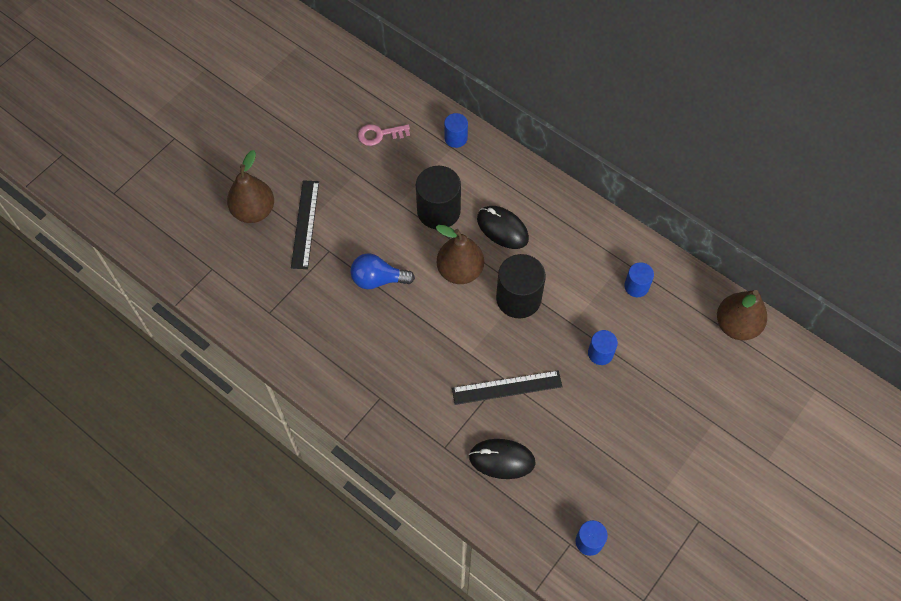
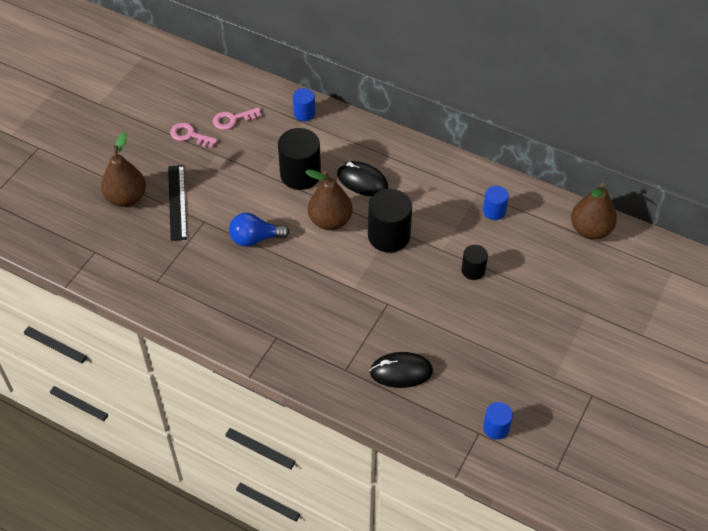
camera: 10 degrees left, 10 degrees down
(331, 147) = (190, 135): none -> pink key
(507, 387) = (393, 311): black ruler -> none
(600, 353) = (473, 270): blue cylinder -> black cylinder

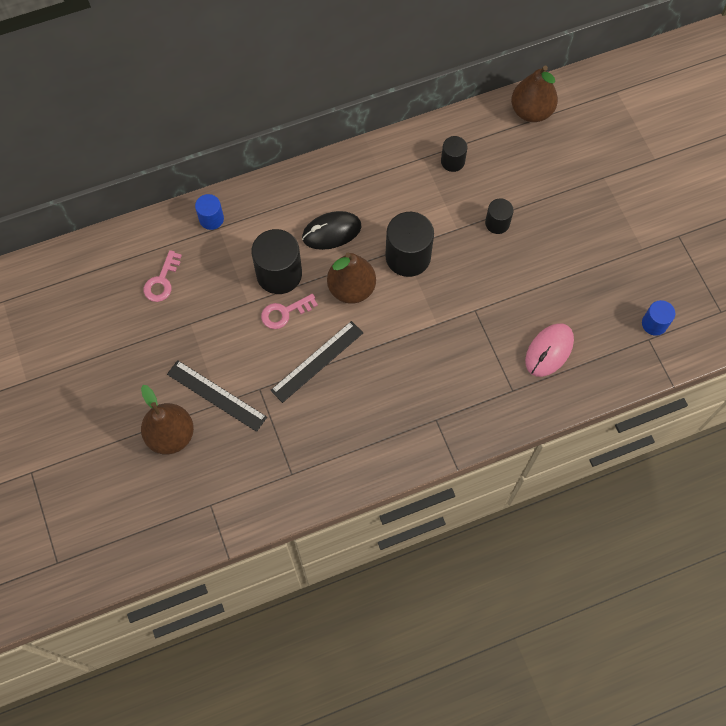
camera: 50 degrees left, 15 degrees up
(190, 135) = (146, 330): pink key -> pink key (284, 312)
(255, 239) = (317, 361): blue light bulb -> black ruler
(401, 372) = (549, 351): black mouse -> pink mouse
(494, 211) = (452, 161): blue cylinder -> black cylinder

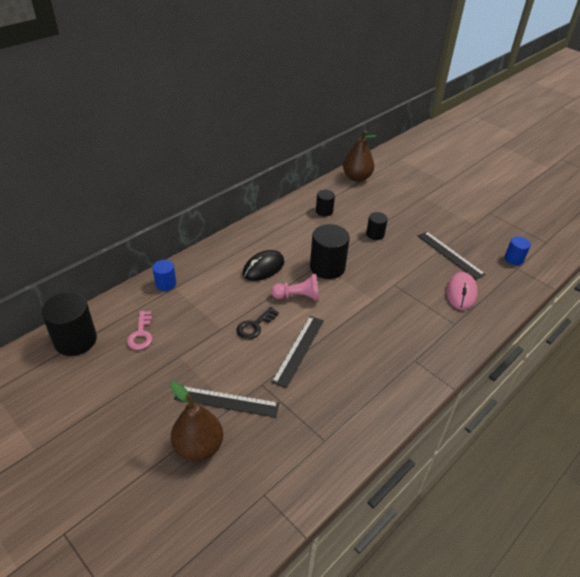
camera: 25 degrees left, 25 degrees down
(279, 274) = (237, 303): black cylinder -> black cylinder (75, 340)
(284, 312) = (255, 326): pink key -> black key
(351, 288) = (298, 296): brown pear -> pink pawn
(574, 288) = (450, 254): none -> black ruler

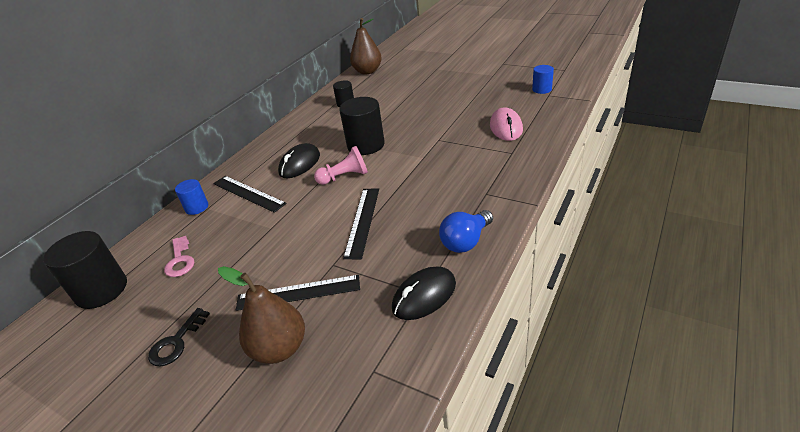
camera: 10 degrees left, 5 degrees down
(255, 326) = (307, 215): black key -> black key (176, 342)
(325, 443) = (424, 296): none -> black mouse
(375, 234) = (403, 107): black cylinder -> none
(378, 403) = (466, 241): none -> blue light bulb
(450, 254) = (481, 102): black ruler -> black ruler (248, 193)

